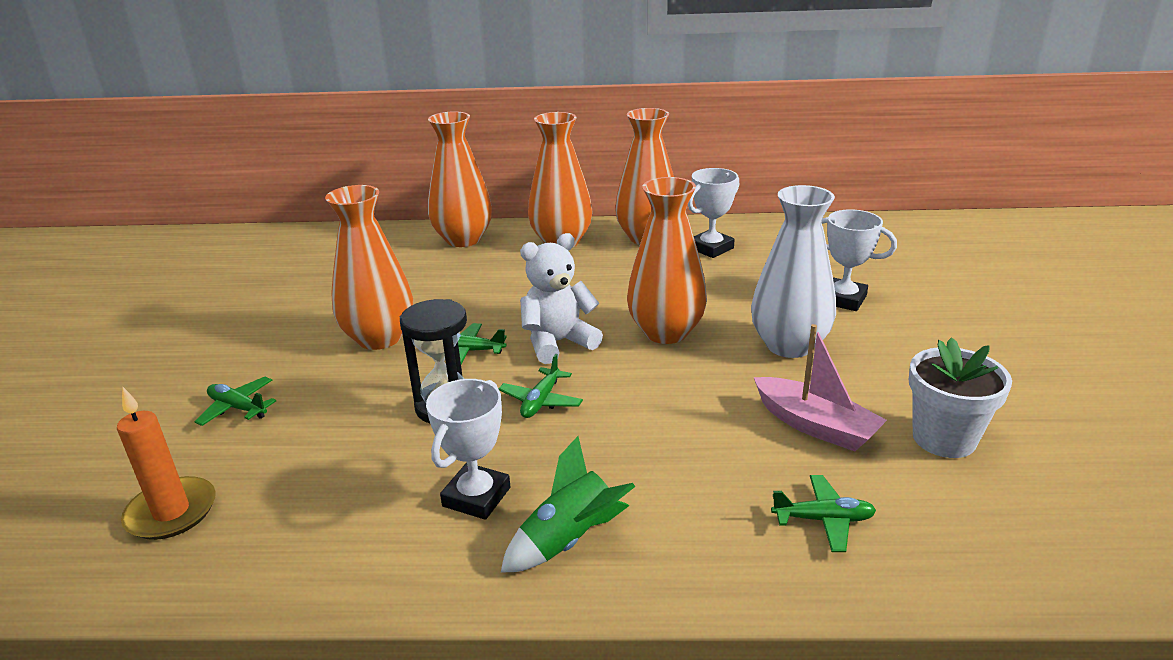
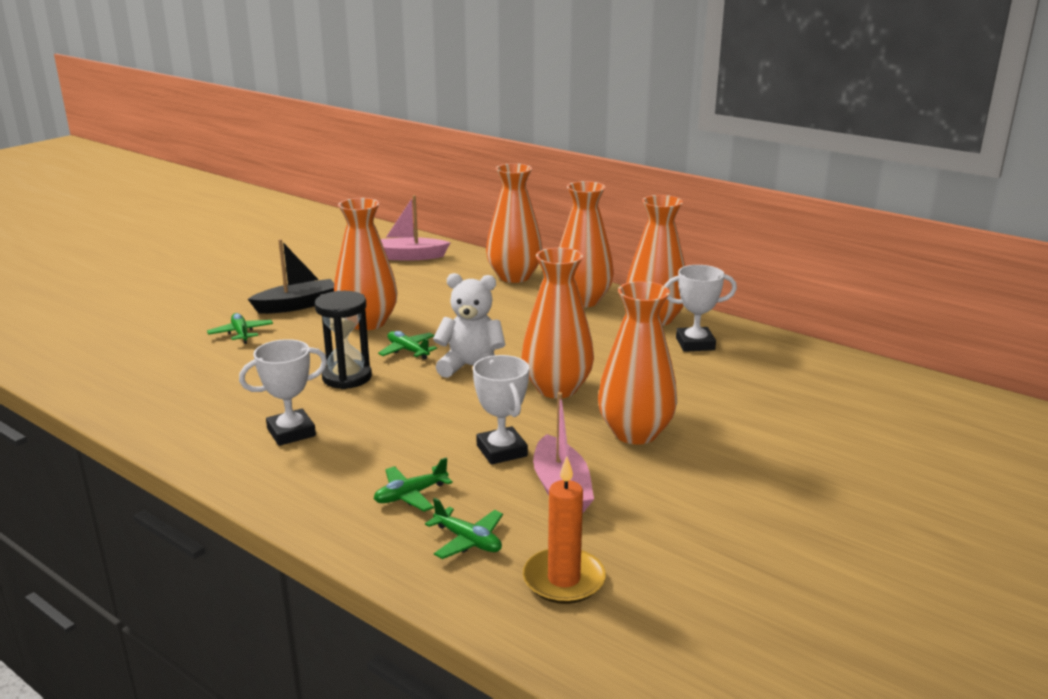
camera: 35 degrees right, 5 degrees down
(171, 512) = (145, 373): orange candle -> orange candle (564, 579)
(264, 349) = (297, 305): none -> black boat
(320, 253) = (408, 257): none -> pink boat
(541, 401) = (406, 397): green plane -> green plane (410, 495)
(569, 540) = (305, 477): green rocket -> none
(789, 345) = (635, 433): white vase -> orange vase
(843, 299) = (742, 420): white trophy -> white trophy (501, 451)
(944, 438) = (644, 540): white flower pot -> none

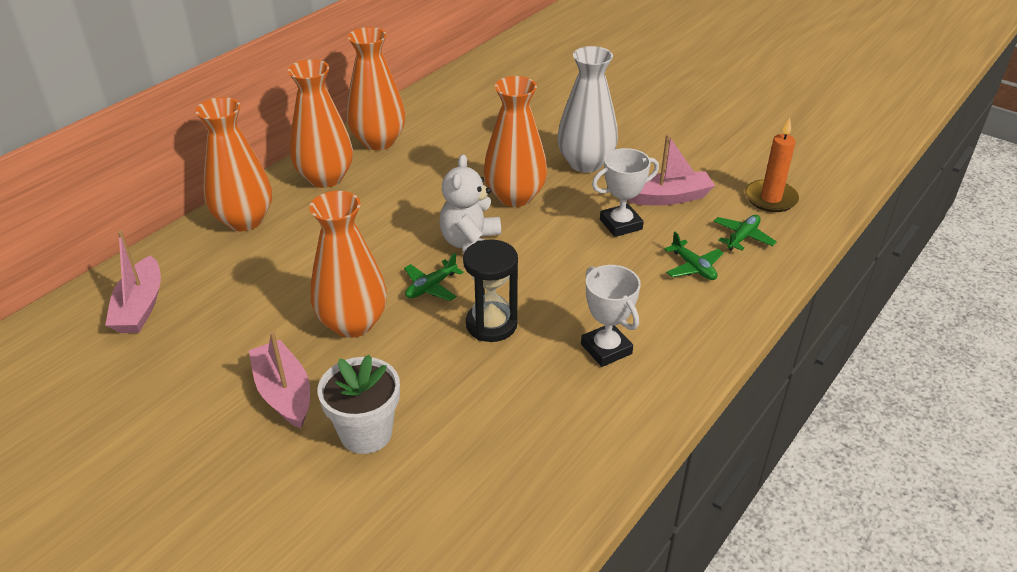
camera: 90 degrees left, 15 degrees up
(241, 333) = (366, 433): green plane -> white flower pot
(297, 305) = (284, 393): black boat -> pink boat
(635, 433) = (585, 163): orange vase -> white vase
(695, 344) = (433, 126): white trophy -> none

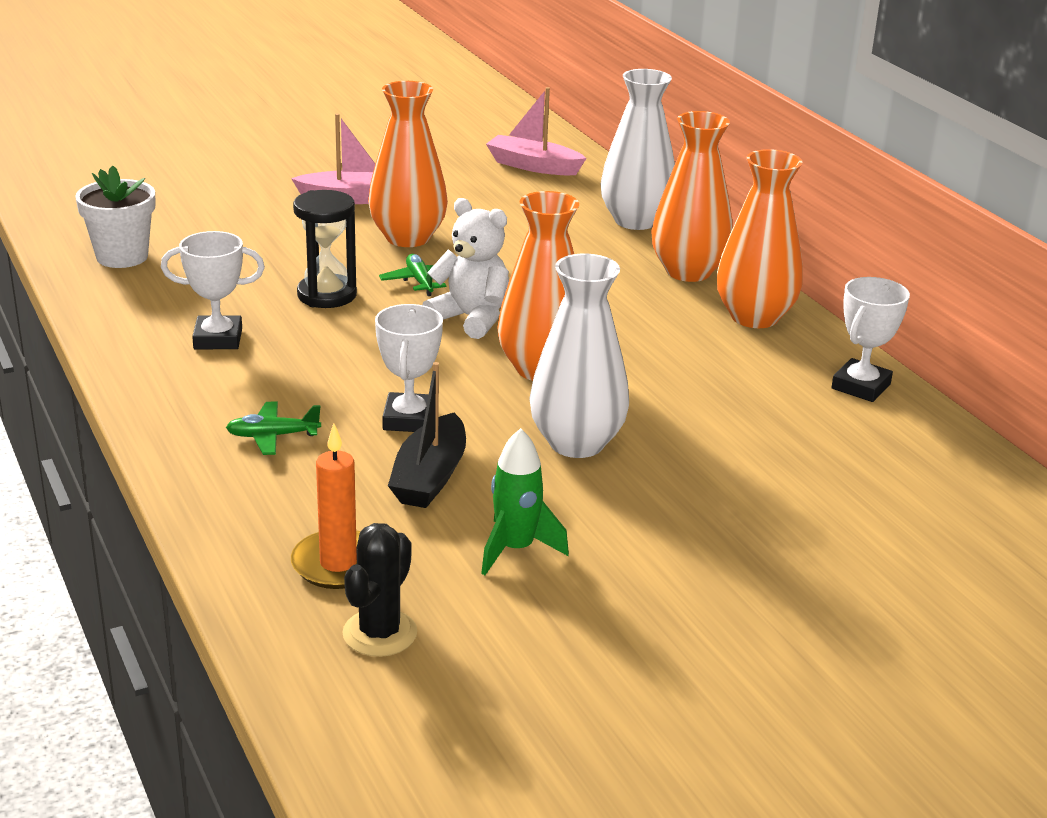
camera: 115 degrees right, 10 degrees down
(244, 220) = (635, 221): orange vase -> white vase
(366, 433) = (264, 217): white flower pot -> white flower pot (122, 257)
(440, 97) = (860, 386): none -> white trophy
(668, 197) = (430, 477): pink boat -> black boat
(697, 154) = (515, 549): none -> green rocket
(742, 237) = (284, 497): green plane -> none
(799, 170) = (380, 633): none -> black cactus

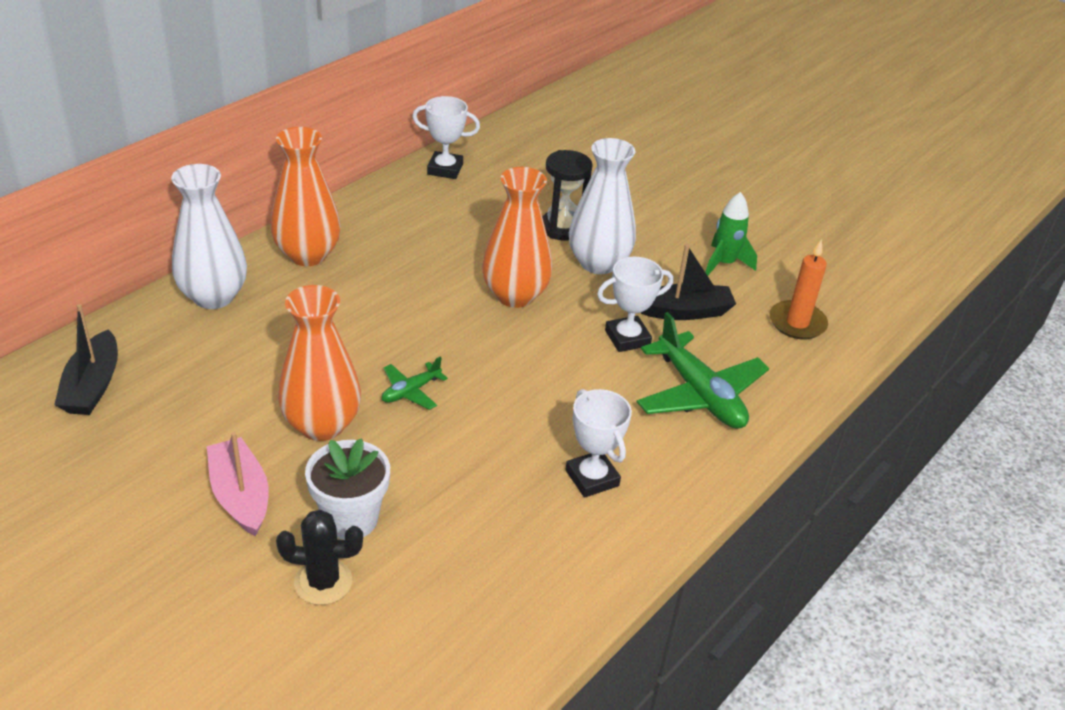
camera: 115 degrees left, 10 degrees up
(122, 257) = (481, 623): white flower pot -> white flower pot (350, 519)
(273, 436) = (699, 394): green plane -> green plane, size x2.00
(327, 295) = (471, 440): black hourglass -> black hourglass (562, 228)
(380, 633) = (834, 292): black cactus -> black cactus (323, 582)
(471, 319) = (460, 346): white teddy bear -> none
(533, 166) = (92, 386): pink boat -> black boat
(754, 317) = (371, 217): orange vase -> none

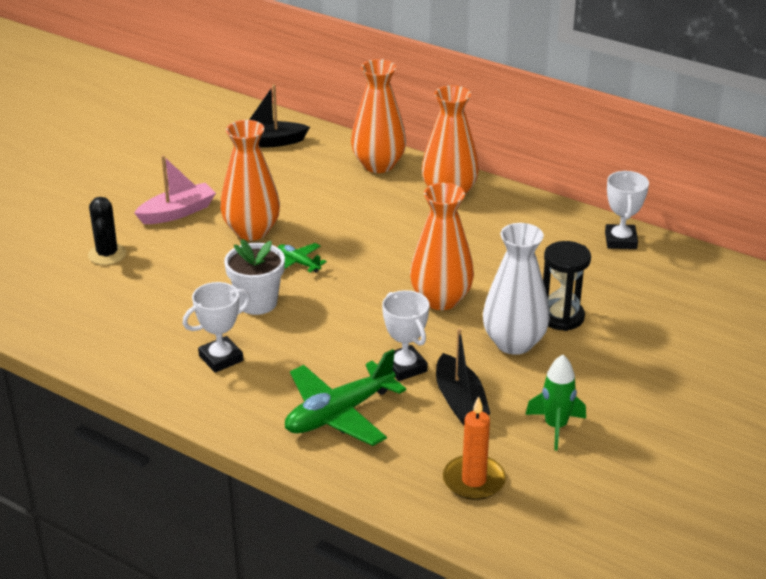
camera: 85 degrees right, 5 degrees down
(214, 296) = (378, 165): white vase -> orange vase
(350, 519) = (162, 256): white flower pot -> white flower pot (257, 303)

